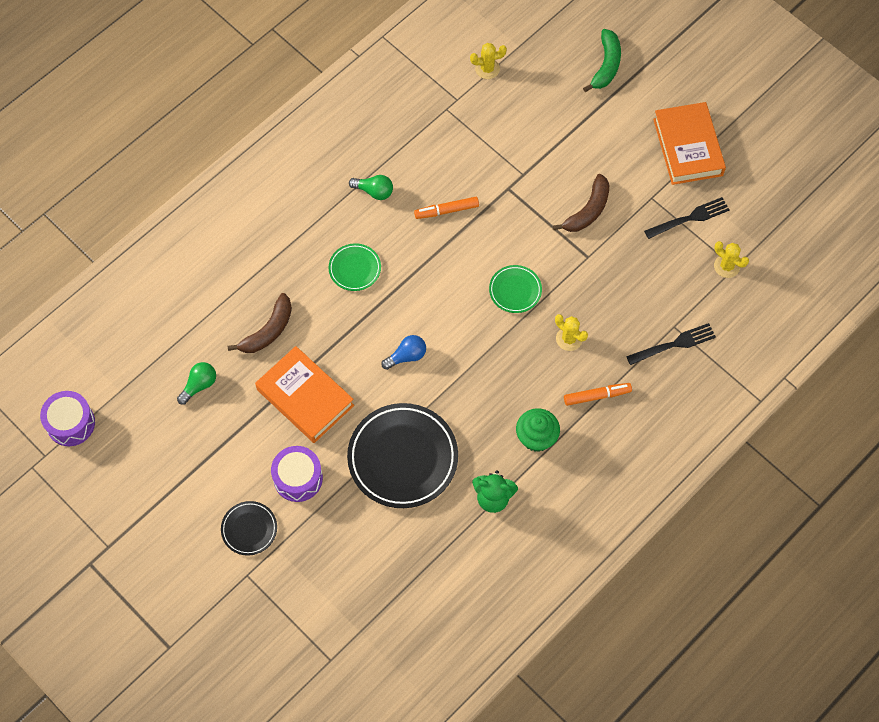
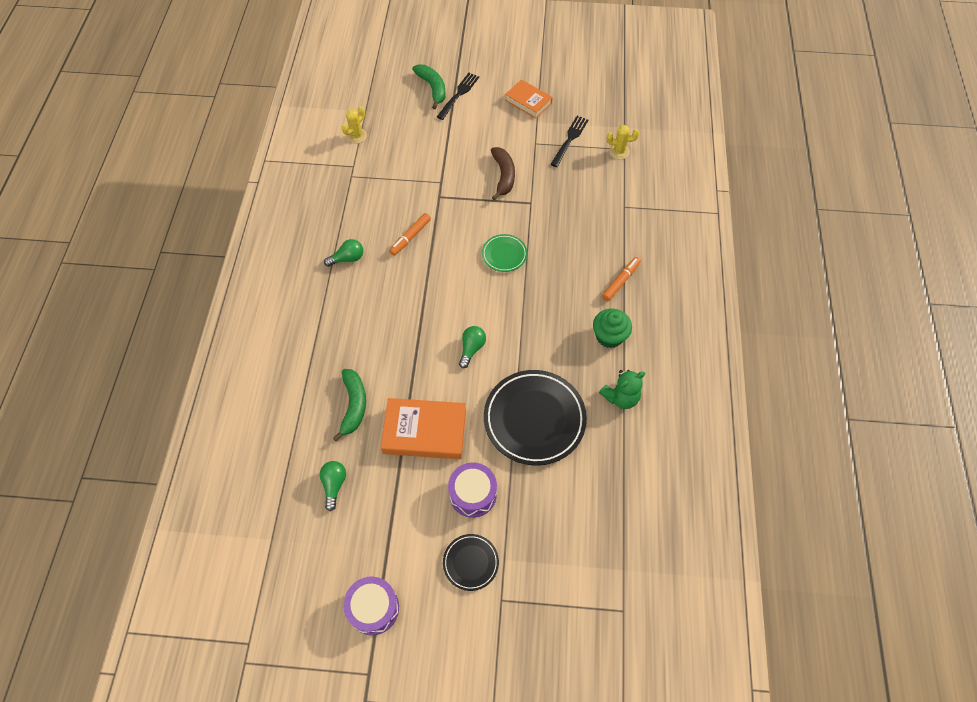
camera: 40 degrees left, 5 degrees down
(70, 423) = (249, 598): purple drum -> purple drum (373, 608)
(268, 331) = (353, 405): brown banana -> green banana
(355, 269) = (380, 317): green plate -> none
(406, 356) = (471, 349): blue light bulb -> green light bulb
(569, 339) = (568, 259): yellow cactus -> none
(673, 344) = (635, 217): black fork -> black fork (458, 95)
(688, 147) = (528, 102): orange book -> orange book, size x0.64

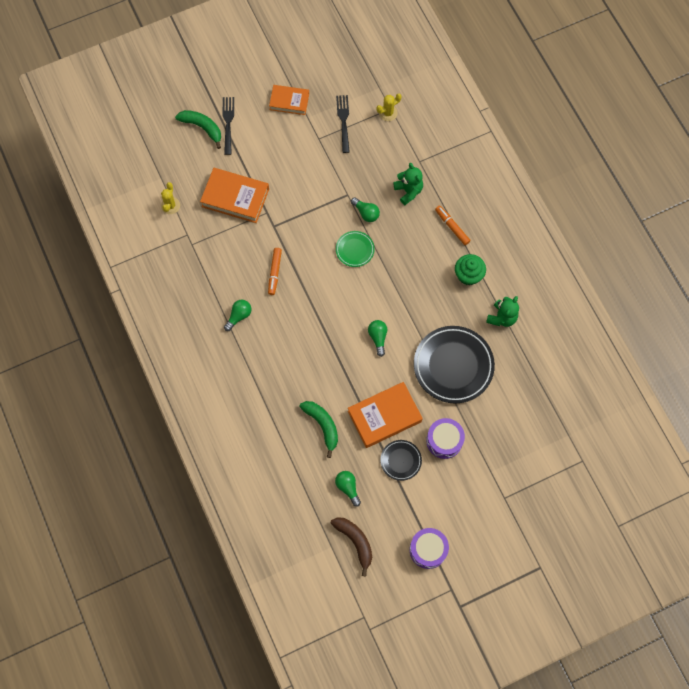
camera: 30 degrees left, 10 degrees up
(420, 156) = (235, 197): none -> orange book
(470, 563) = (471, 486): black plate -> black plate (400, 460)
(503, 176) = (312, 182): brown banana -> brown banana (355, 542)
(538, 227) = (366, 213): none -> green light bulb
(595, 228) = (408, 191): none -> green teddy bear
(620, 281) = (452, 227): orange marker -> orange marker turned 45 degrees counterclockwise

